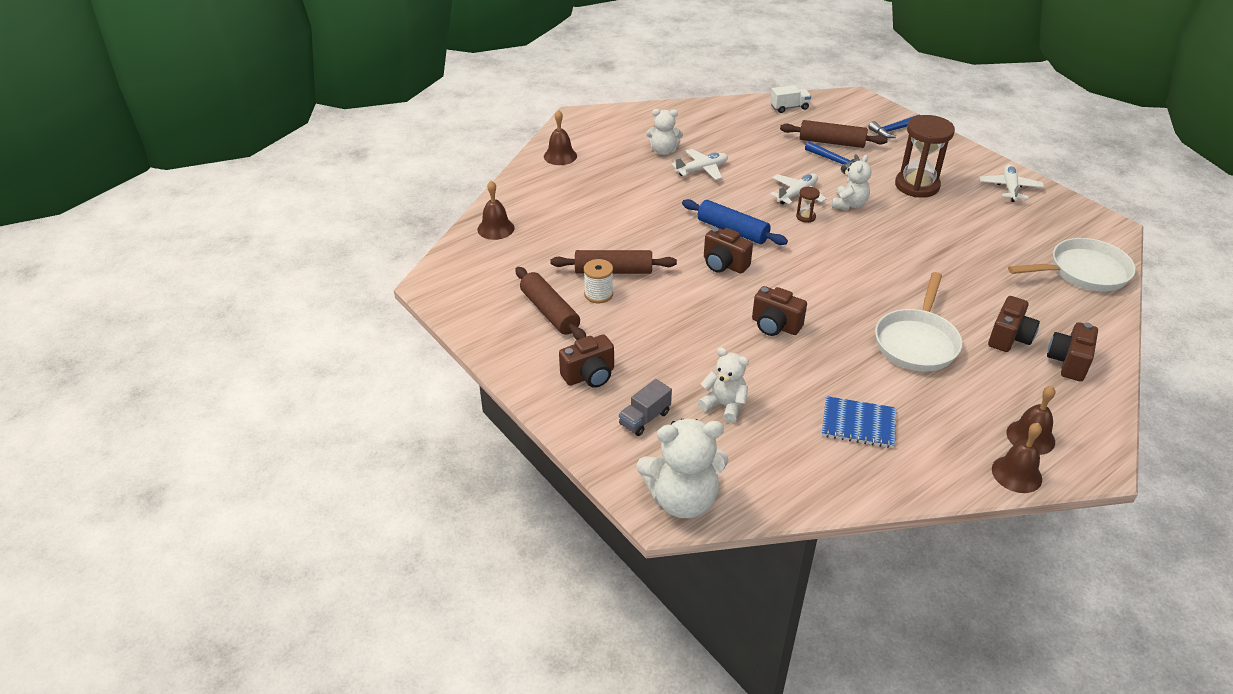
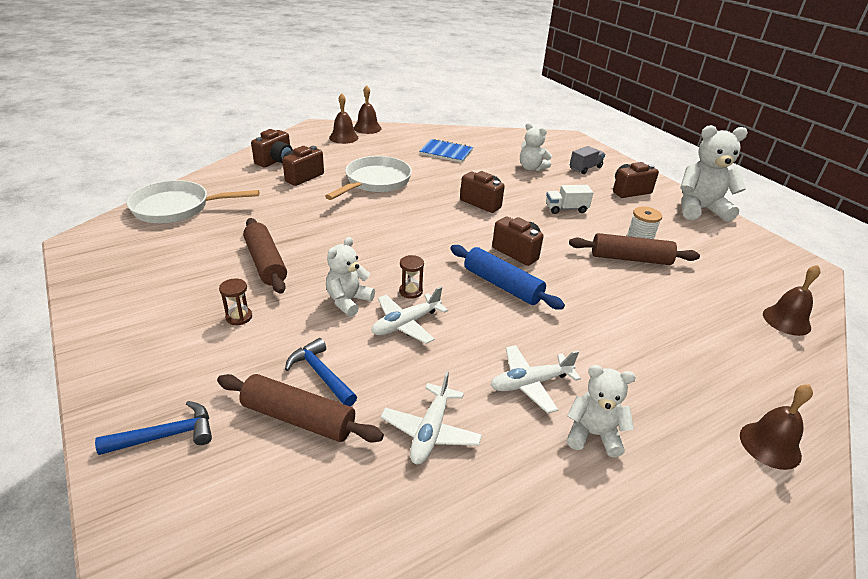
camera: 175 degrees left, 5 degrees down
(550, 312) = (678, 232): brown rolling pin -> brown rolling pin (265, 263)
(682, 499) = (560, 139): white teddy bear -> white teddy bear (700, 209)
(789, 107) = (320, 543): white truck -> white truck (566, 209)
(917, 186) = (239, 317): brown hourglass -> brown hourglass, size x0.43
(1009, 188) = (123, 299): white plane -> white plane (431, 431)

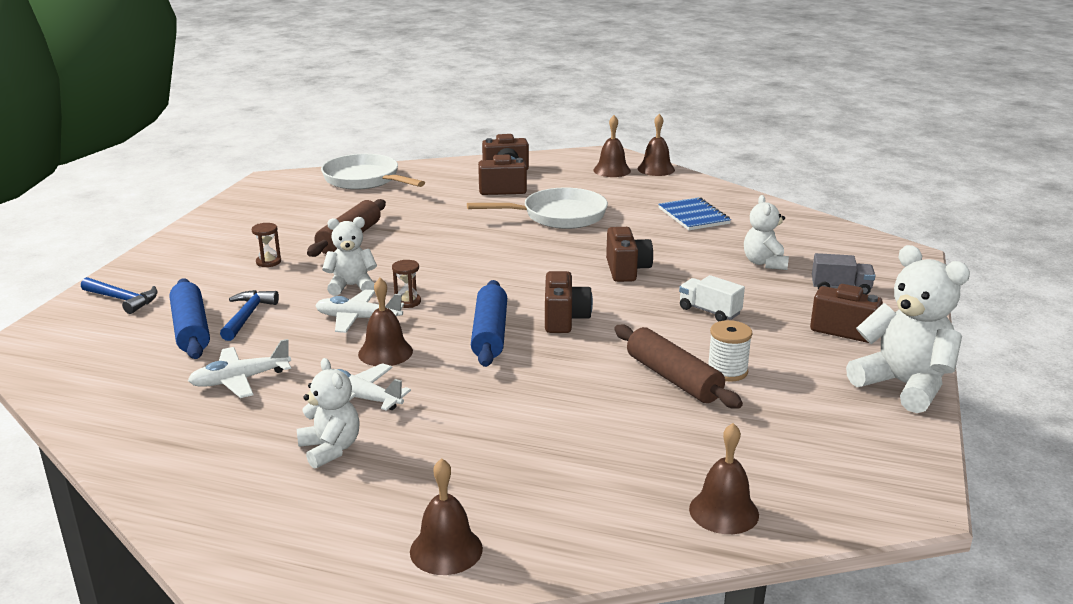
camera: 50 degrees right, 10 degrees down
(298, 418) = (191, 329): brown rolling pin -> blue rolling pin
(475, 338) = (385, 352): none -> brown bell

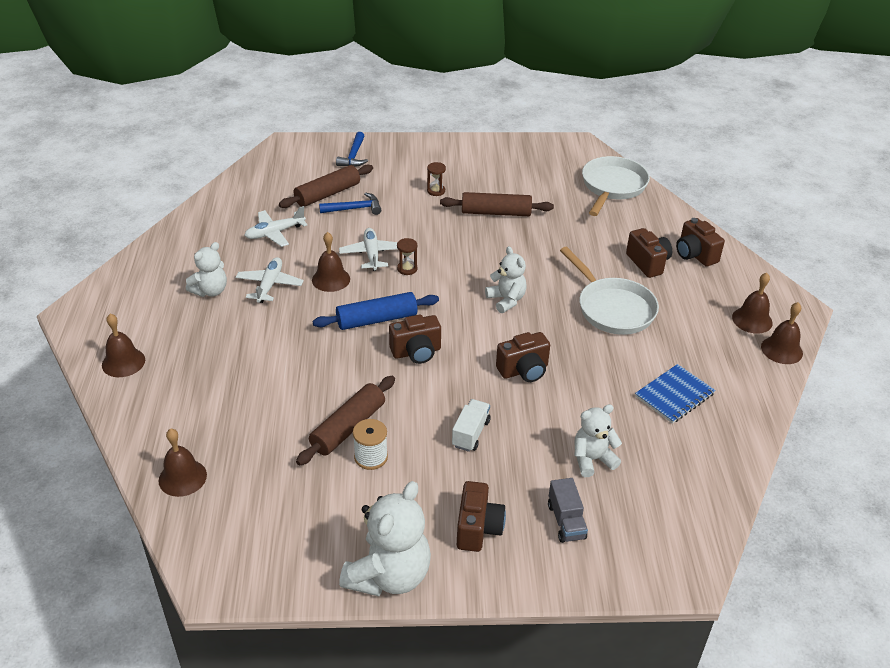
camera: 70 degrees right, 15 degrees up
(191, 329) = (327, 194): blue rolling pin -> brown rolling pin
(240, 380) = (275, 233): white plane -> white plane turned 75 degrees counterclockwise
(351, 286) = (418, 237): white teddy bear -> white teddy bear (506, 300)

